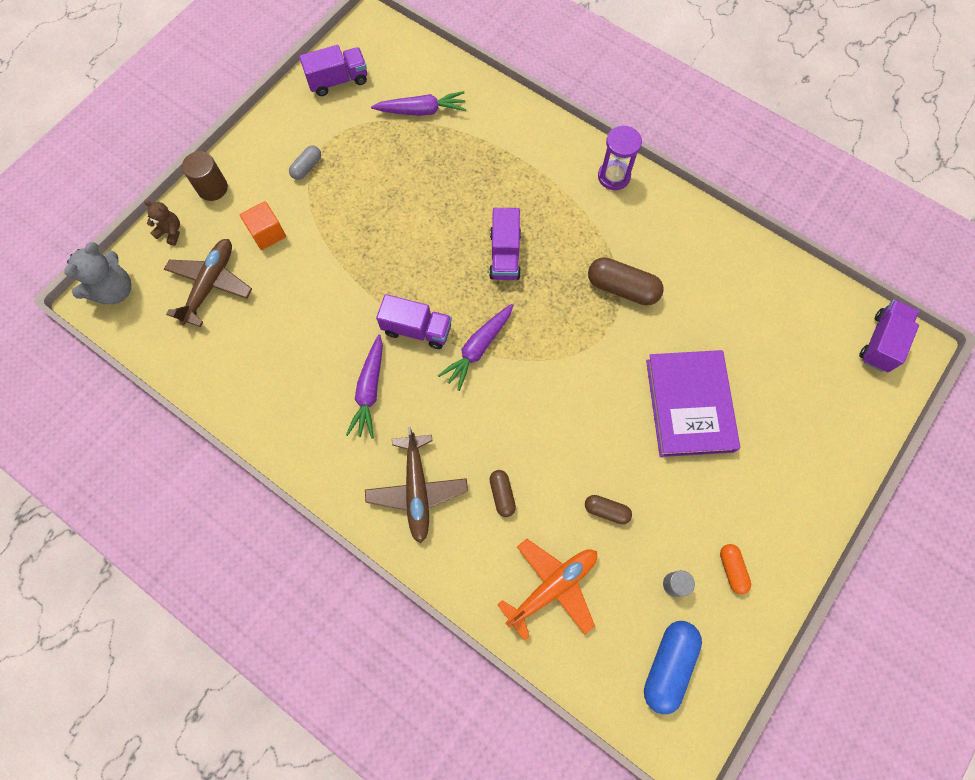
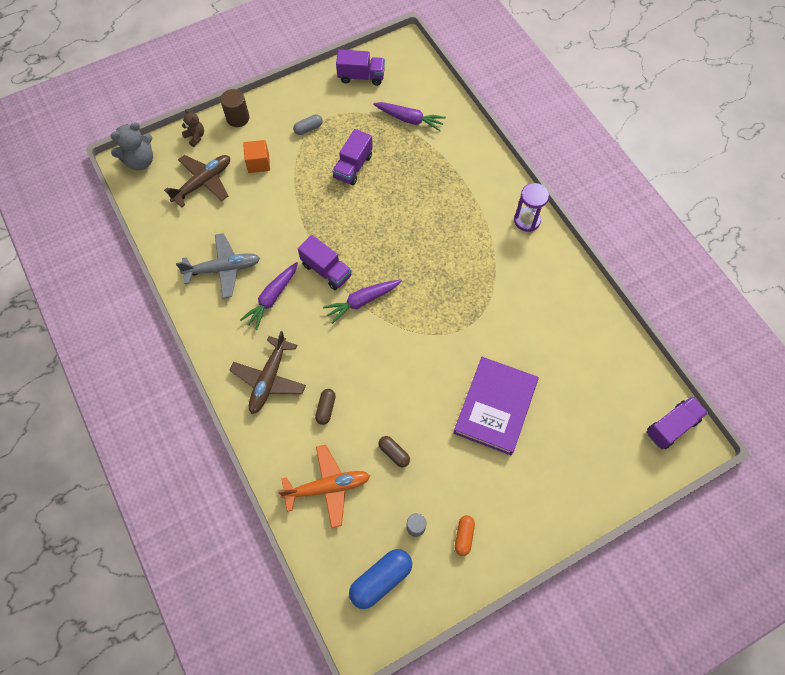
camera: 25 degrees right, 5 degrees down
(291, 381) = (223, 269): none -> grey plane
(505, 255) = (416, 244): purple truck -> purple truck (353, 166)
(622, 288) = (490, 303): brown capsule -> none

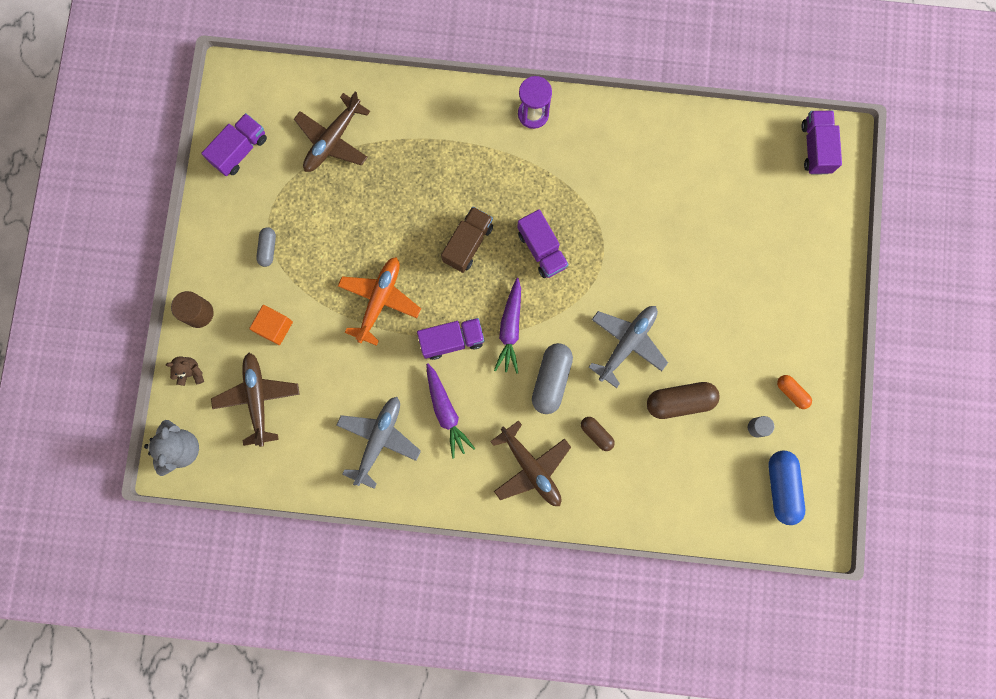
camera: 55 degrees left, 15 degrees up
(327, 487) = (672, 480): orange plane -> orange plane (379, 300)
(344, 351) = (551, 380): none -> grey capsule
(353, 166) = (349, 235): purple truck -> purple truck (542, 249)
(394, 453) = (680, 401): brown capsule -> brown capsule, size x1.77
(402, 238) = (468, 243): none -> brown truck
(409, 119) = (333, 140): purple carrot -> brown plane
(410, 386) = (627, 343): none -> grey plane
(495, 407) = (697, 283): purple book -> none

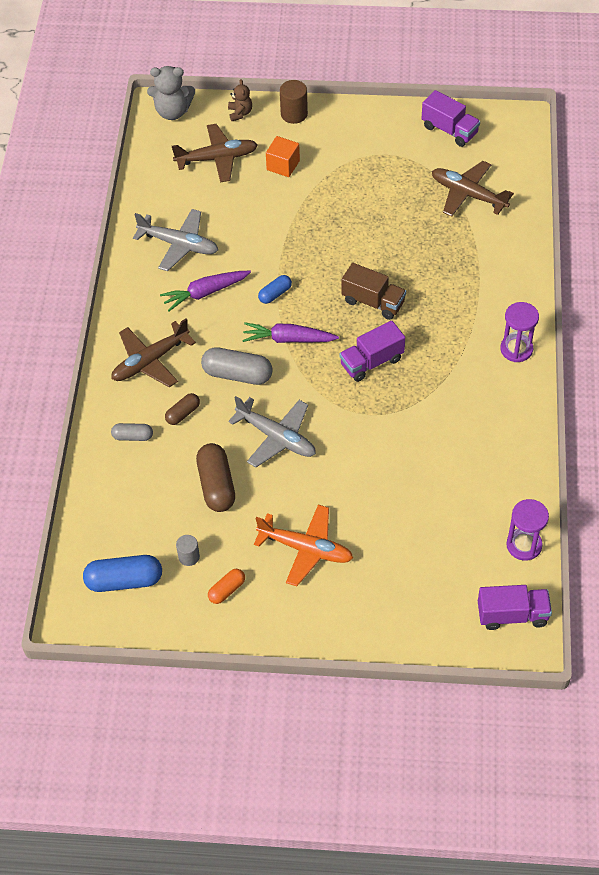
camera: 90 degrees right, 25 degrees down
(268, 249) = (356, 156): grey capsule -> grey capsule (133, 436)
(379, 300) = (312, 238): orange plane -> orange plane (306, 549)
(452, 340) = (275, 294): purple truck -> blue capsule
(747, 131) = (524, 545): none -> purple hourglass

